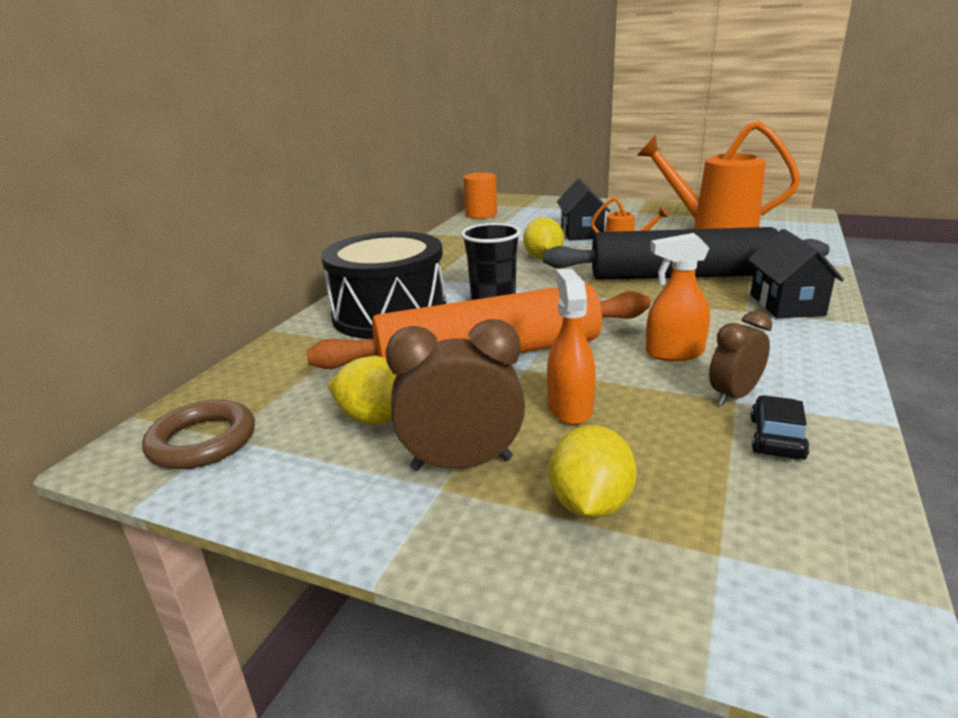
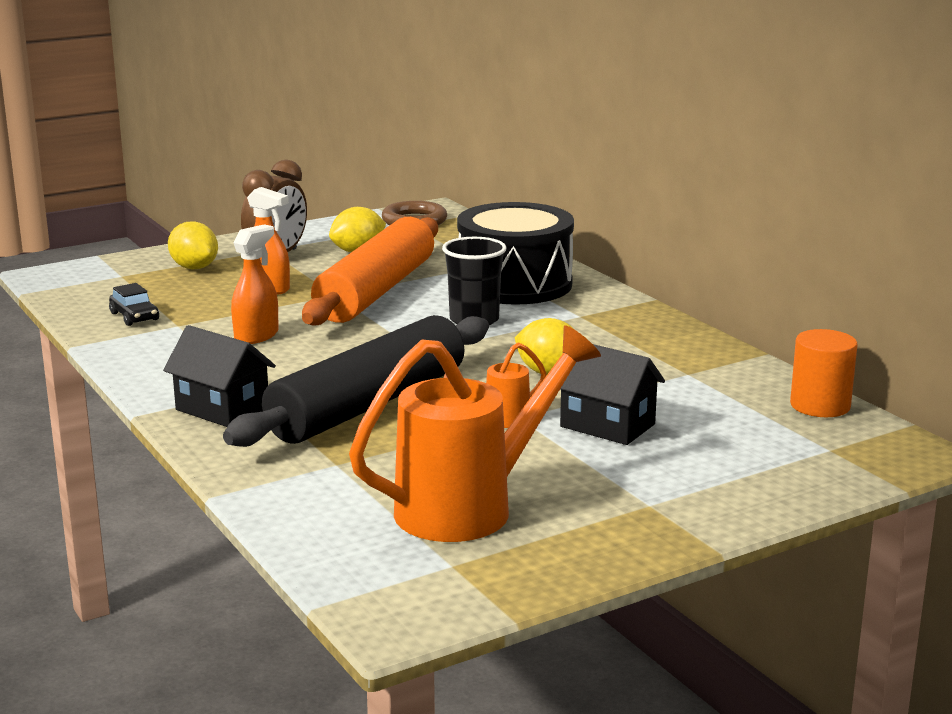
camera: 125 degrees right, 5 degrees down
(734, 396) = (182, 326): brown clock -> none

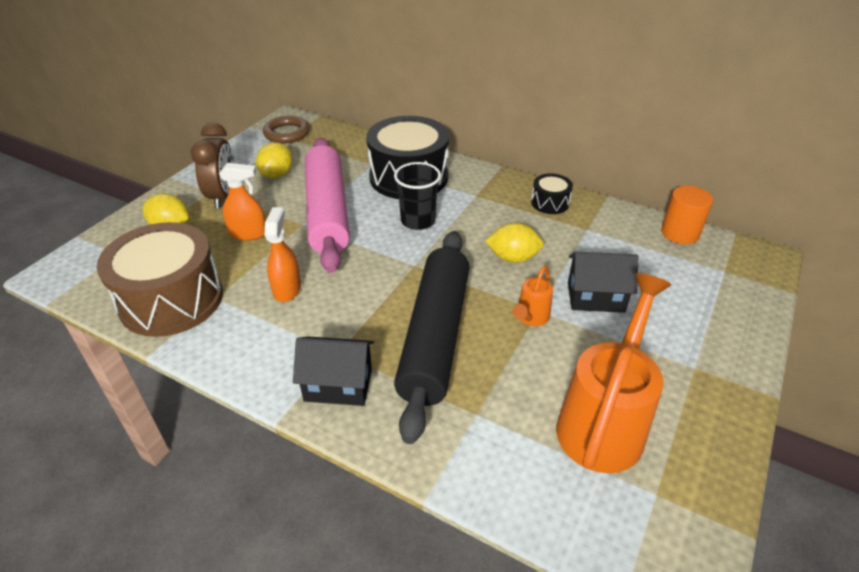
camera: 30 degrees left, 20 degrees up
(134, 316) = (171, 300): black car -> brown drum
(376, 291) = (327, 212): orange rolling pin -> pink rolling pin
(672, 342) = (550, 203): none -> black drum

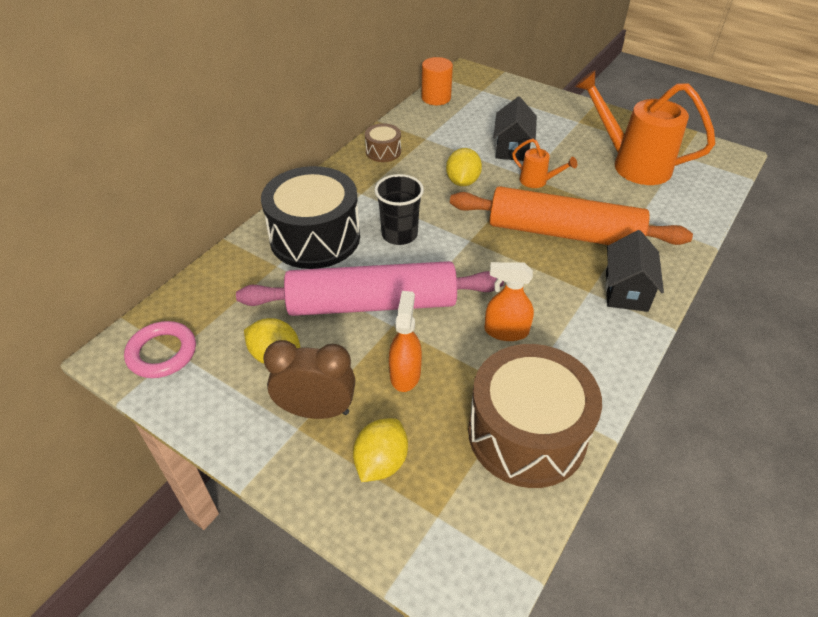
camera: 85 degrees left, 5 degrees up
(287, 133) = (162, 353): brown ring -> pink ring
(435, 336) = (563, 233): black rolling pin -> orange rolling pin
(550, 203) = (383, 151): black drum -> brown drum

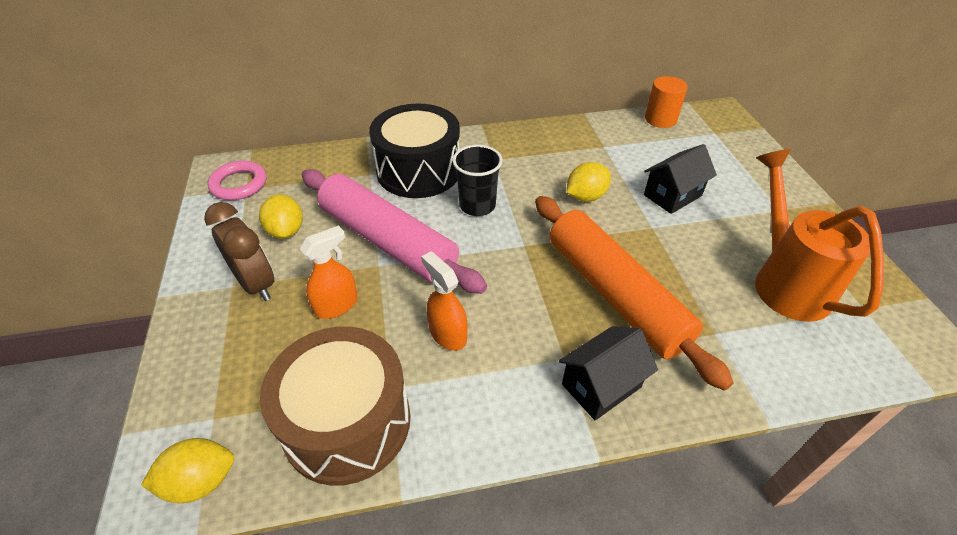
camera: 45 degrees right, 0 degrees up
(381, 462) = (238, 350): yellow lemon -> yellow lemon (200, 481)
(383, 151) = (554, 138): brown drum -> none
(538, 182) = (655, 237): orange watering can -> none

